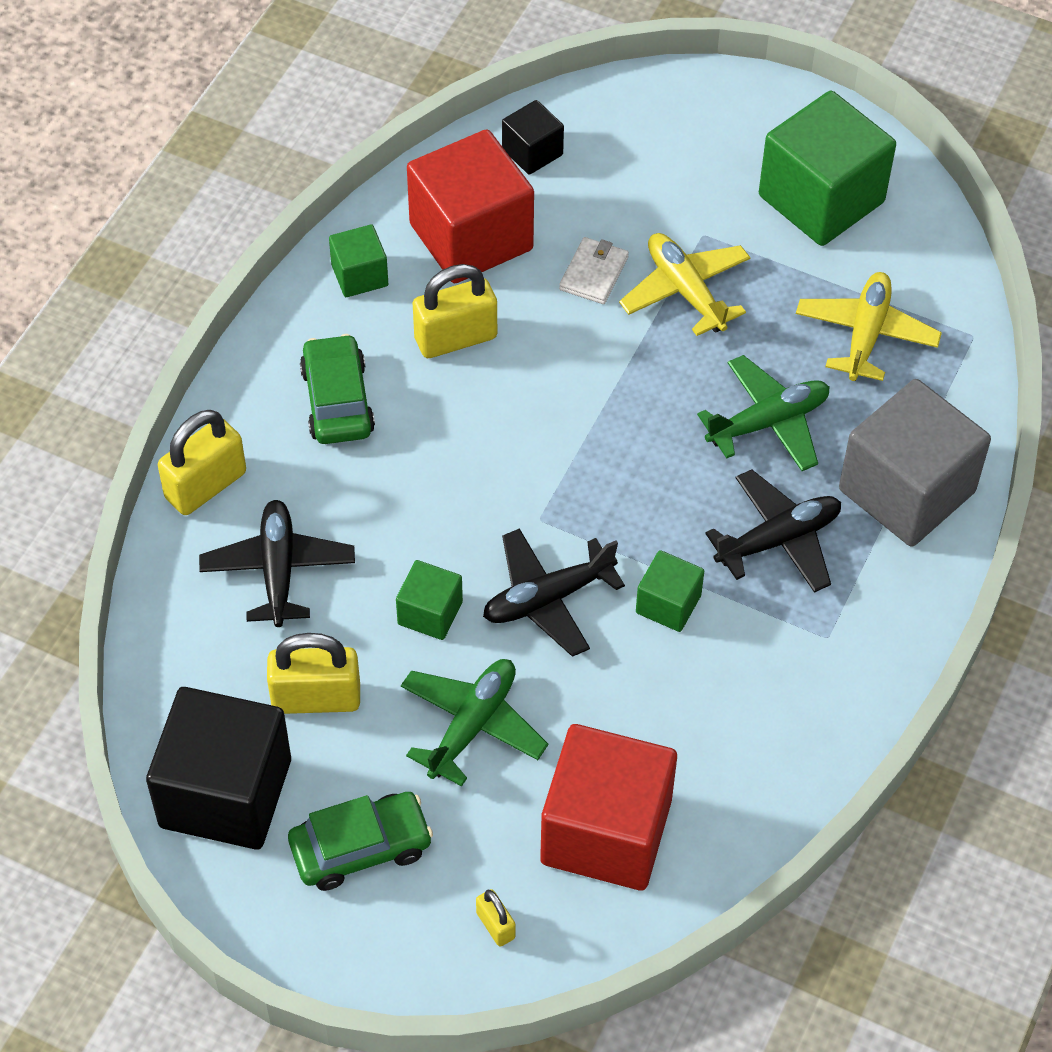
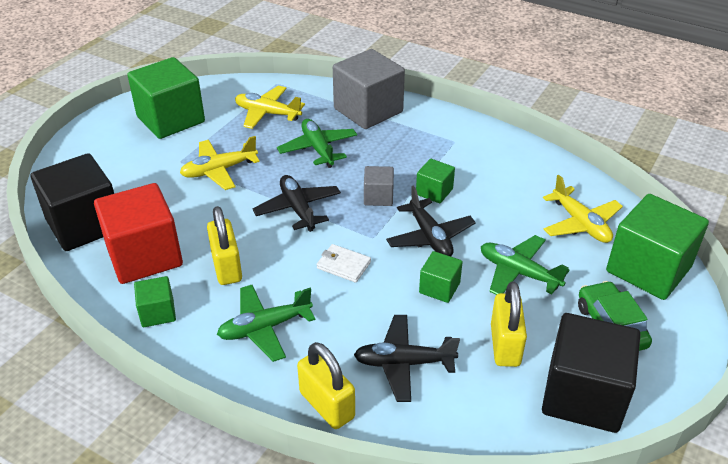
camera: 85 degrees left, 15 degrees down
(337, 400) = (265, 328): green car -> green plane
(495, 925) = (648, 269): yellow padlock -> green cube
(532, 152) = (84, 225): black cube -> black cube, size x2.03
(594, 273) = (194, 204): white wallet -> white wallet (343, 265)
(606, 832) = (580, 223): red cube -> yellow plane
(643, 521) = (378, 197): none -> grey cube
(778, 540) = (394, 152): black plane -> black plane (298, 209)

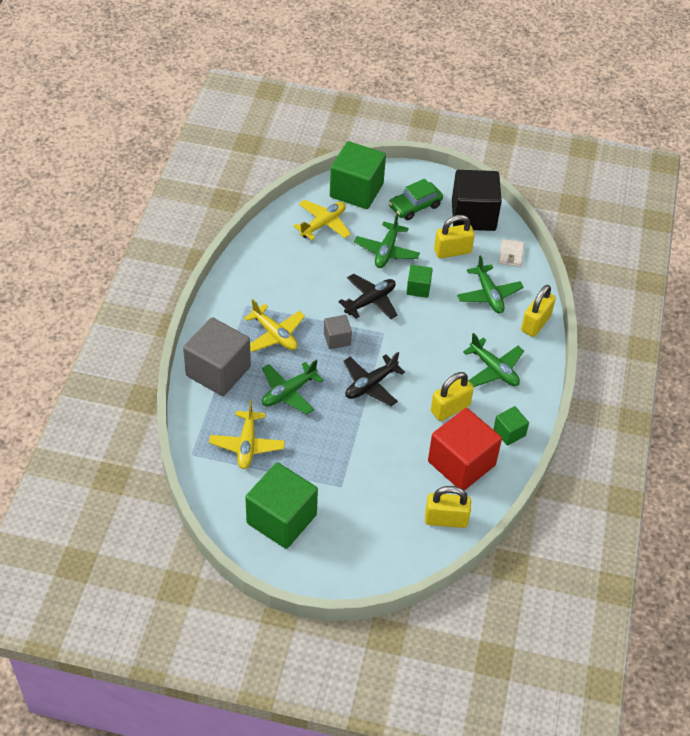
camera: 110 degrees left, 10 degrees up
(84, 225) = (446, 519): black cube -> yellow padlock
(219, 170) = (343, 452): yellow plane -> yellow plane (274, 335)
(343, 265) = (419, 342): white wallet -> white wallet (511, 254)
(404, 363) = (488, 295): black plane -> green plane
(434, 192) = (318, 307): green cube -> none

